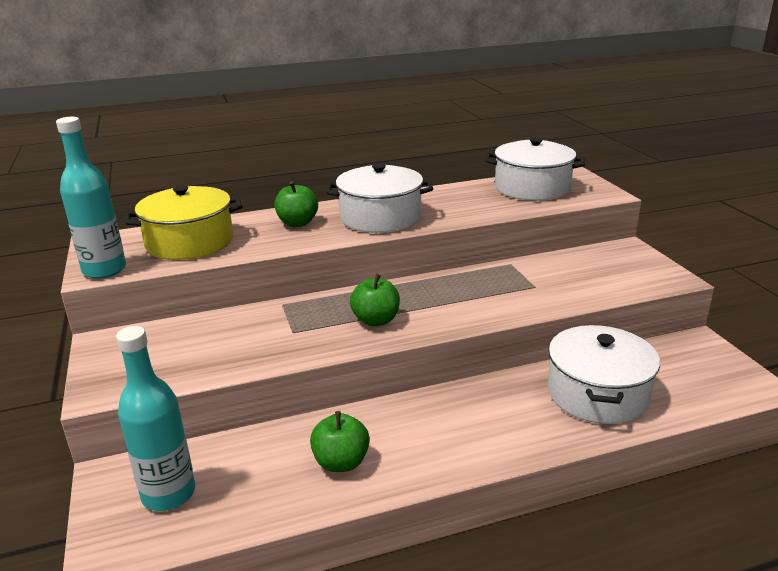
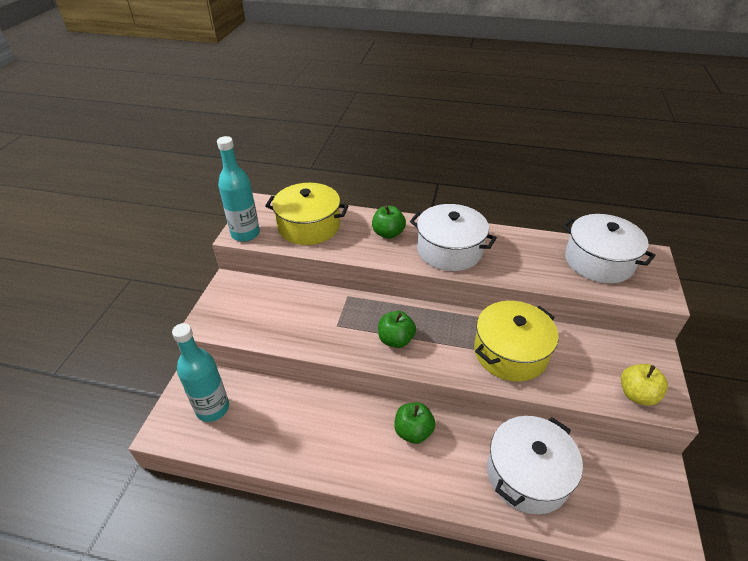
camera: 30 degrees right, 15 degrees up
(341, 462) = (315, 438): green apple -> green apple (413, 431)
(505, 290) = (510, 352): none -> yellow pot
(644, 280) = (637, 394): none -> yellow apple

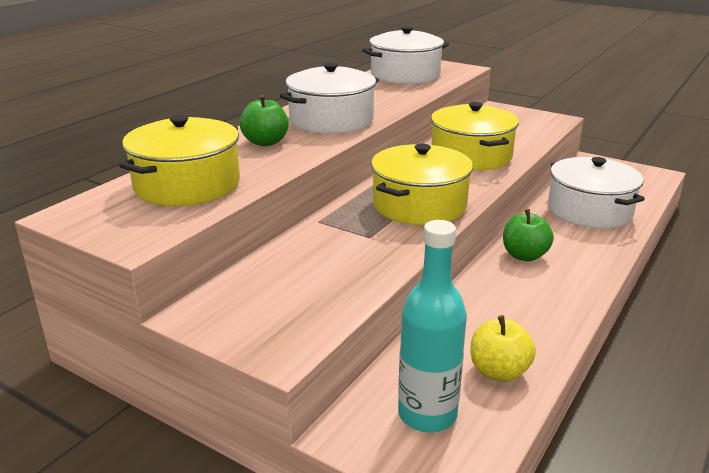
camera: 70 degrees left, 15 degrees down
(245, 234) = (142, 234): turquoise bottle -> none
(395, 340) = (419, 205): green apple -> yellow pot
(637, 394) = (541, 124): yellow apple -> yellow apple (498, 372)

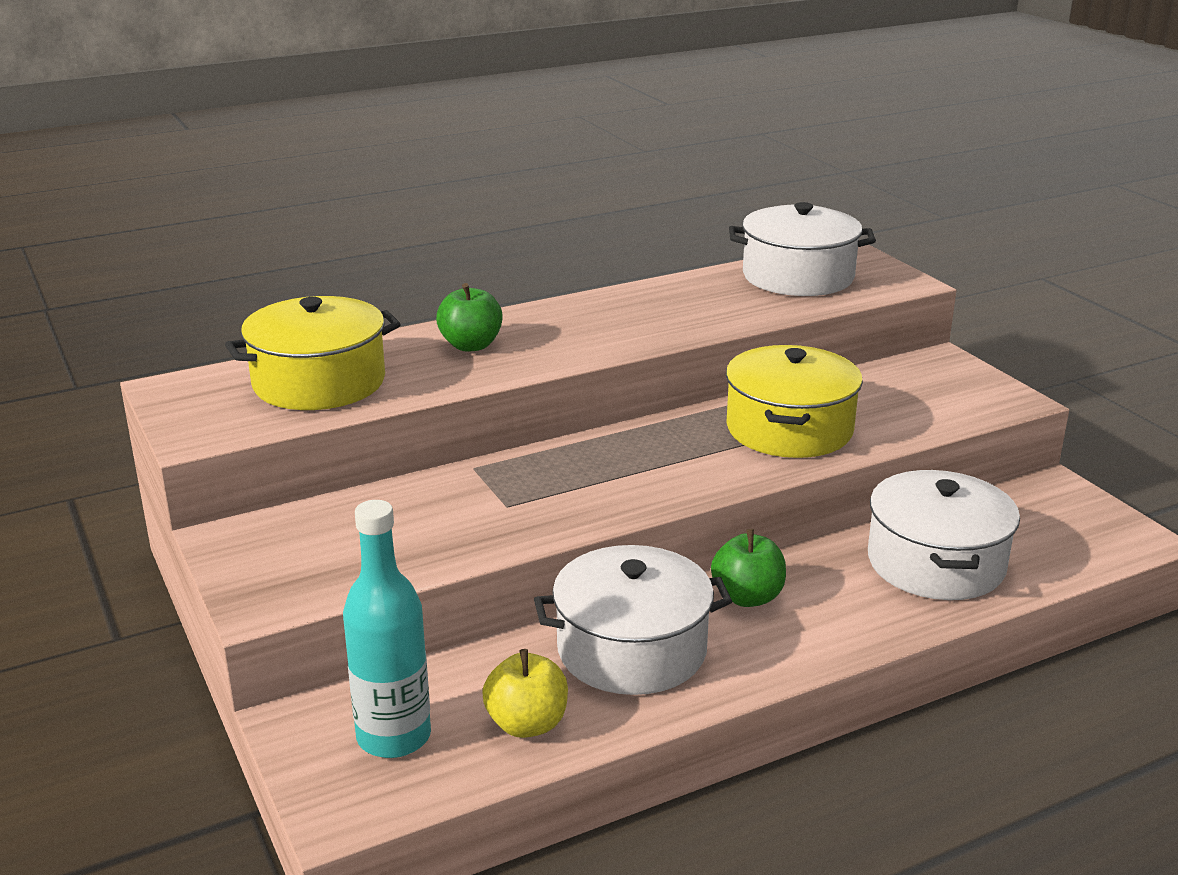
camera: 30 degrees right, 0 degrees up
(331, 120) = (592, 331): white pot -> white pot (632, 649)
(419, 205) = (621, 482): yellow pot -> none

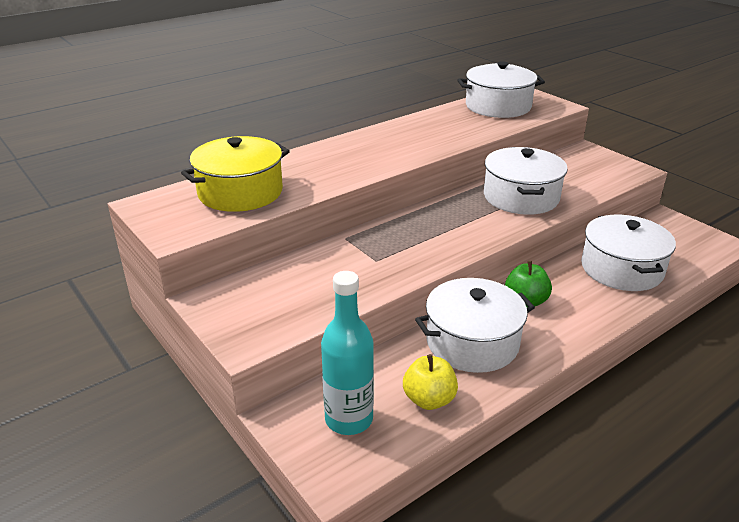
camera: 10 degrees left, 5 degrees up
(471, 345) = (326, 161): green apple -> none
(789, 429) = (521, 197): yellow pot -> white pot

